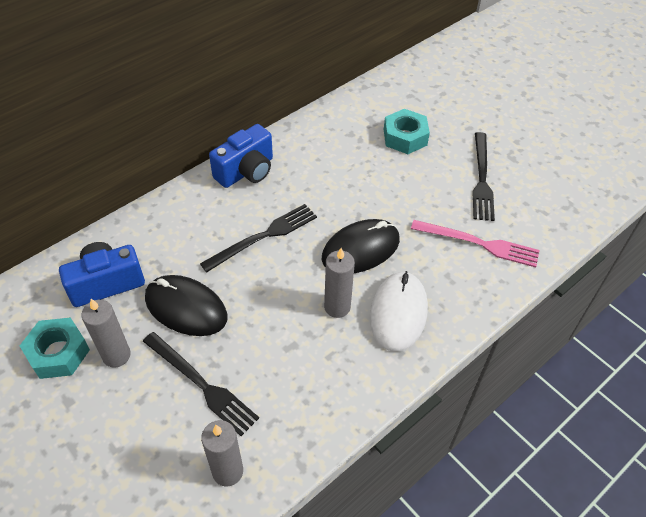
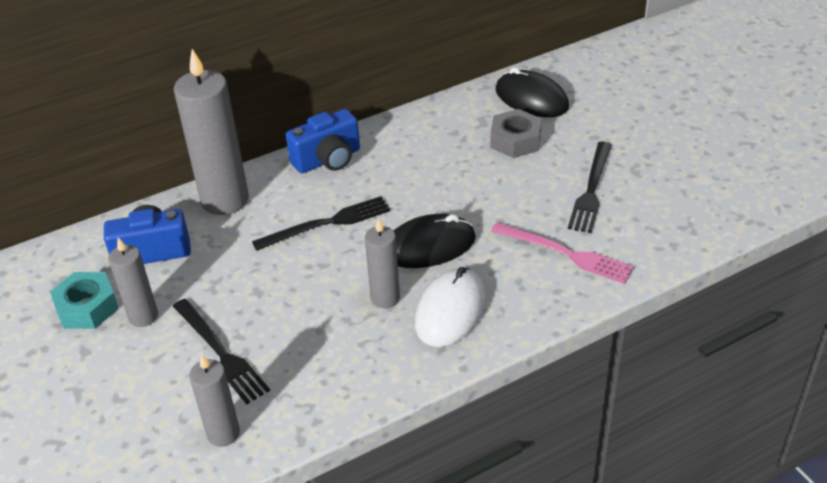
camera: 15 degrees right, 10 degrees down
(162, 222) = (225, 200): none -> grey candle
(186, 308) = (226, 281): black mouse -> black mouse (531, 99)
(405, 137) = (515, 140): turquoise nut -> grey nut

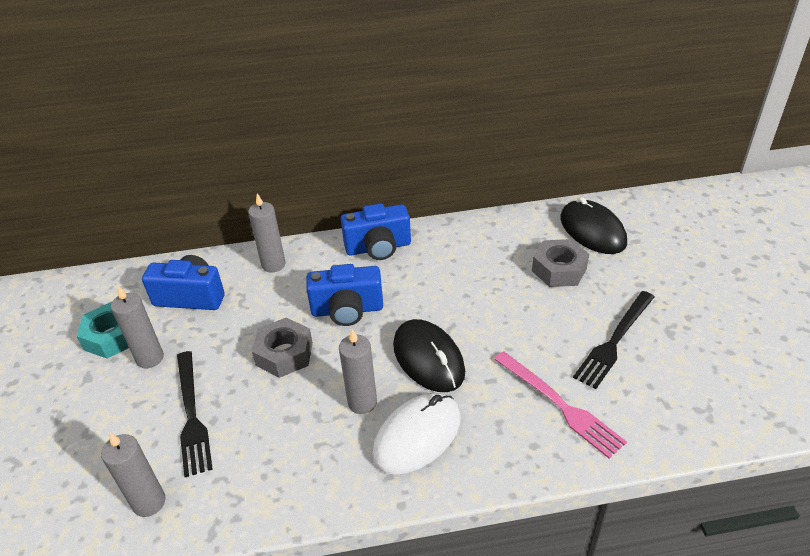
camera: 20 degrees right, 0 degrees up
(225, 200) = (273, 265): grey candle -> grey candle, size x0.55
(284, 277) = (284, 354): none -> grey nut
(327, 223) = (347, 310): black fork -> blue camera
(429, 246) = (428, 358): black mouse -> black mouse turned 60 degrees clockwise

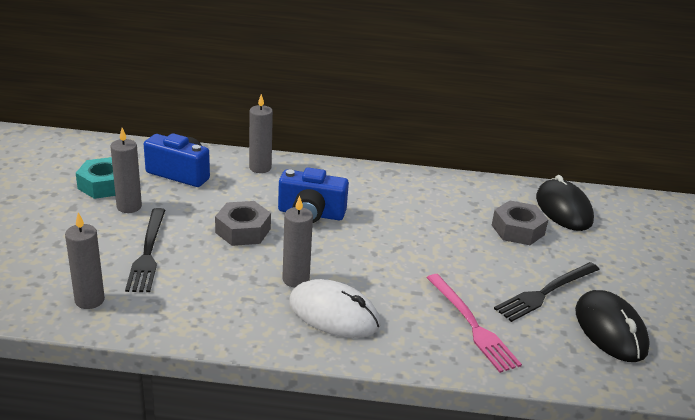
camera: 10 degrees right, 10 degrees down
(378, 247) = (358, 177): blue camera -> none
(417, 436) = (333, 314): white mouse -> white mouse turned 60 degrees clockwise
(428, 358) = (367, 264): black mouse -> black mouse (610, 330)

